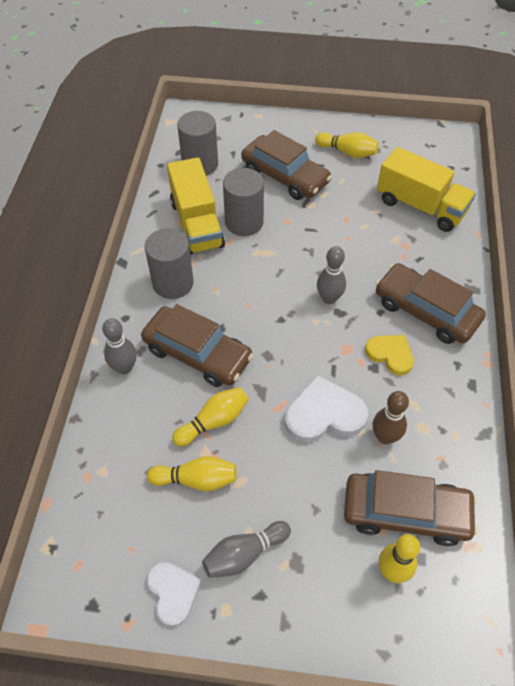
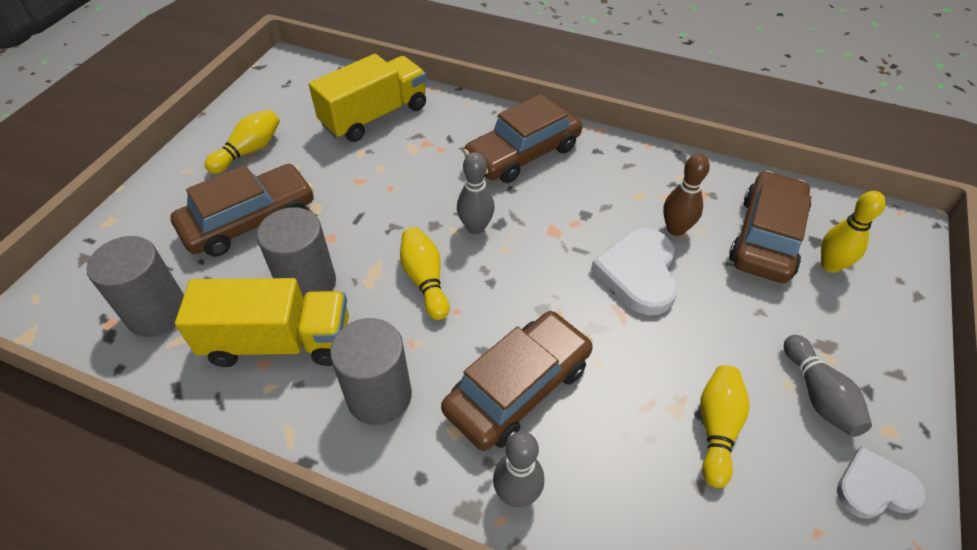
camera: 75 degrees left, 5 degrees down
(214, 421) = (631, 390): yellow bowling pin -> yellow bowling pin (425, 280)
(390, 354) = (571, 196): yellow heart -> none

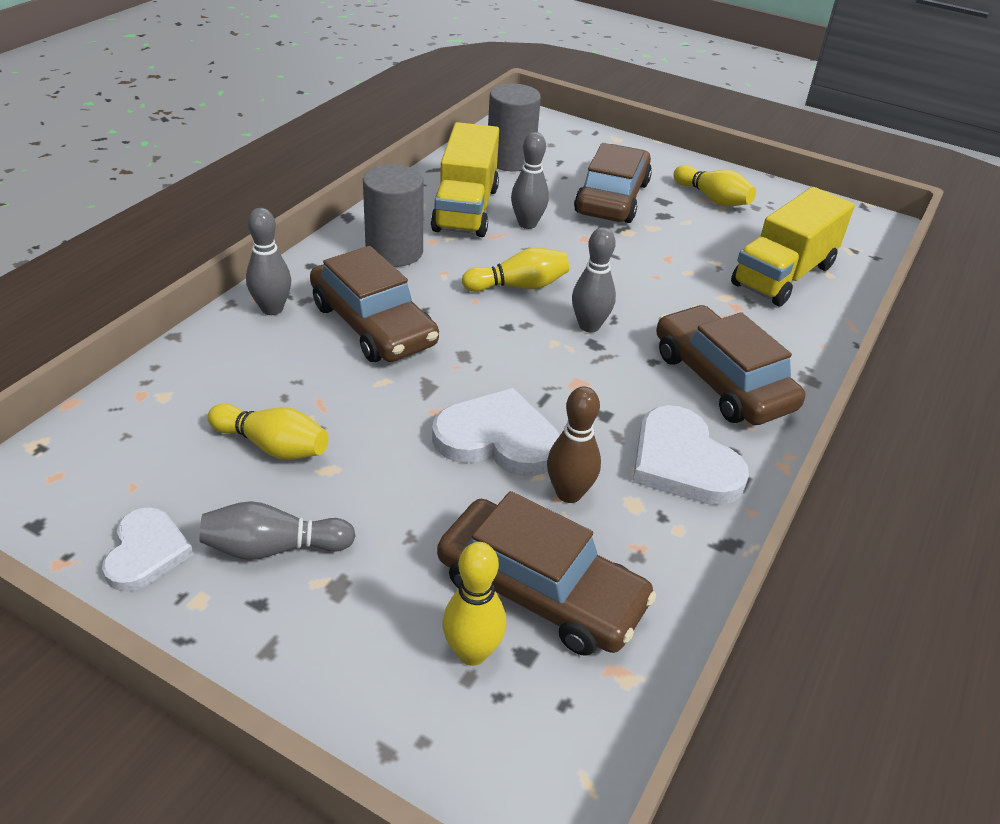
camera: 95 degrees right, 10 degrees down
(249, 220) = (612, 198): brown car -> brown car turned 135 degrees counterclockwise
(307, 284) = (527, 224): grey cylinder -> grey bowling pin
(375, 116) = (783, 275): yellow truck -> yellow truck turned 75 degrees clockwise
(618, 174) = (683, 462): none -> white heart

